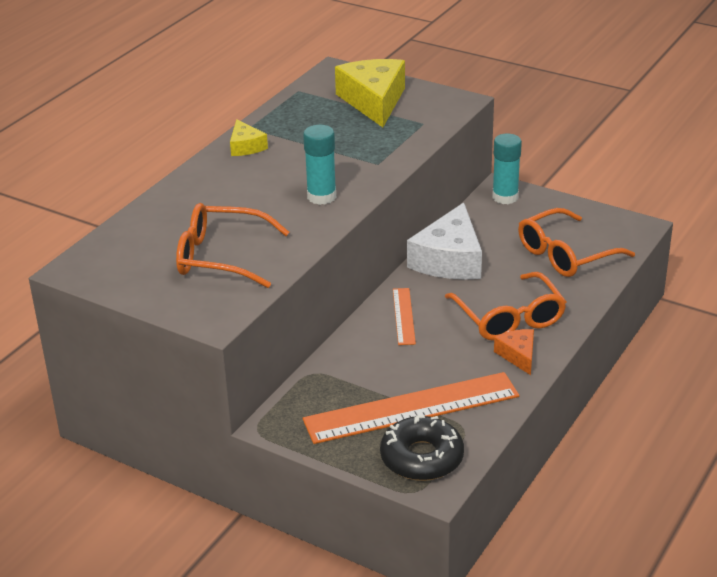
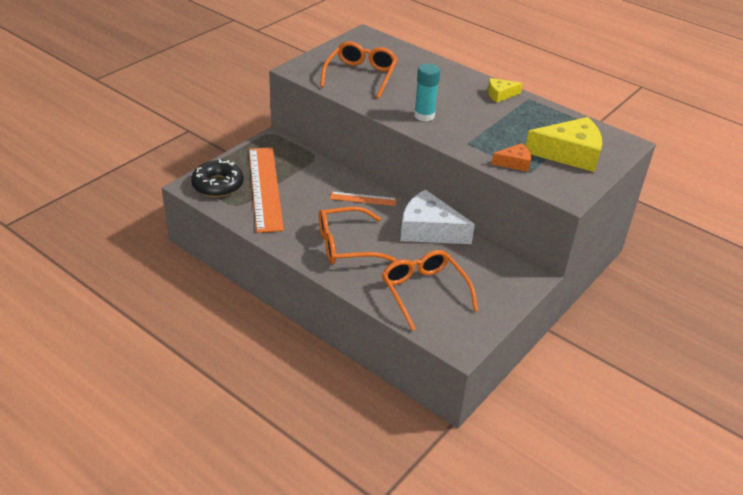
camera: 95 degrees right, 5 degrees up
(505, 197) = (518, 275): turquoise glue stick -> none
(518, 355) = (301, 241): orange cheese -> orange cheese (514, 163)

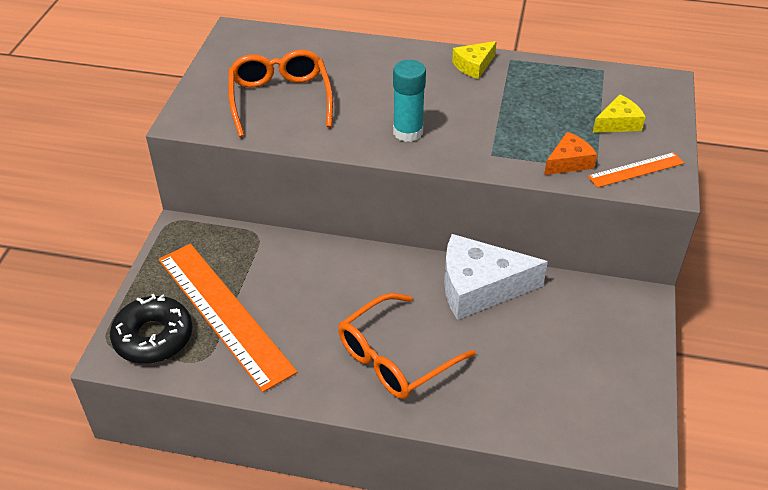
camera: 25 degrees left, 5 degrees up
(363, 199) = (366, 275): orange ruler -> orange ruler (636, 170)
(424, 292) = (540, 385): orange glasses -> none
(569, 154) = (618, 123): yellow cheese -> yellow cheese, size x0.51

